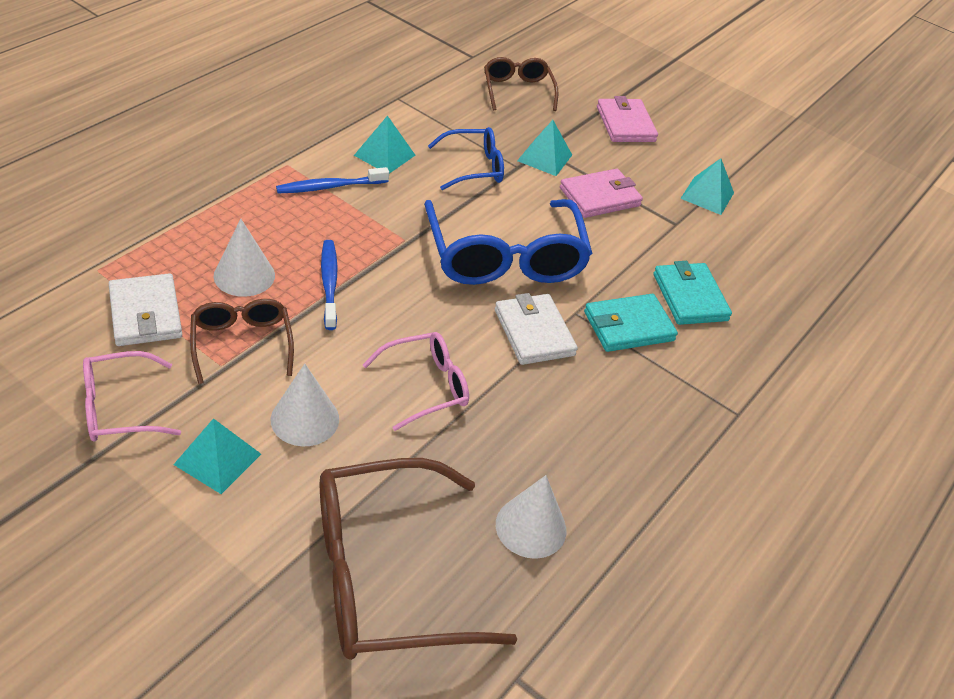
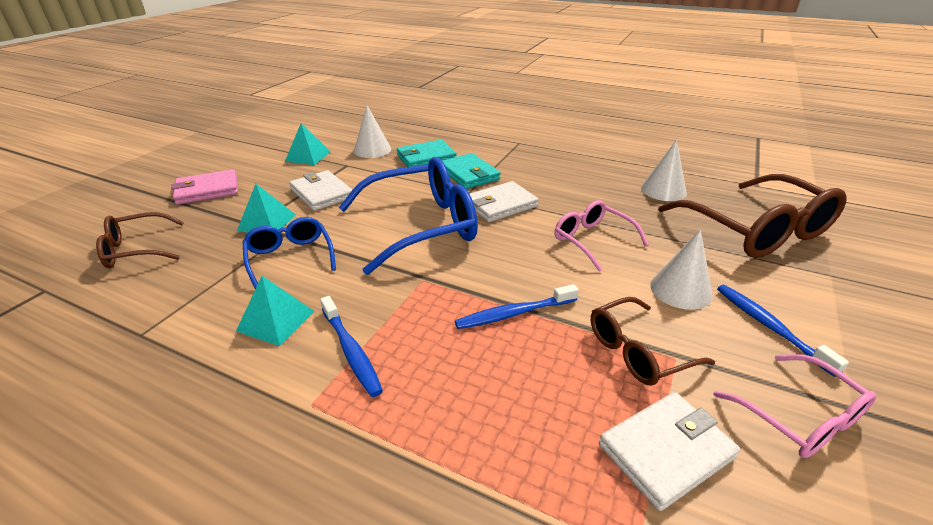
camera: 95 degrees left, 10 degrees down
(218, 459) = (769, 326): turquoise pyramid -> blue toothbrush
(244, 275) = (543, 380): white cone -> white cone (372, 150)
(599, 197) = (322, 194): pink wallet -> white wallet

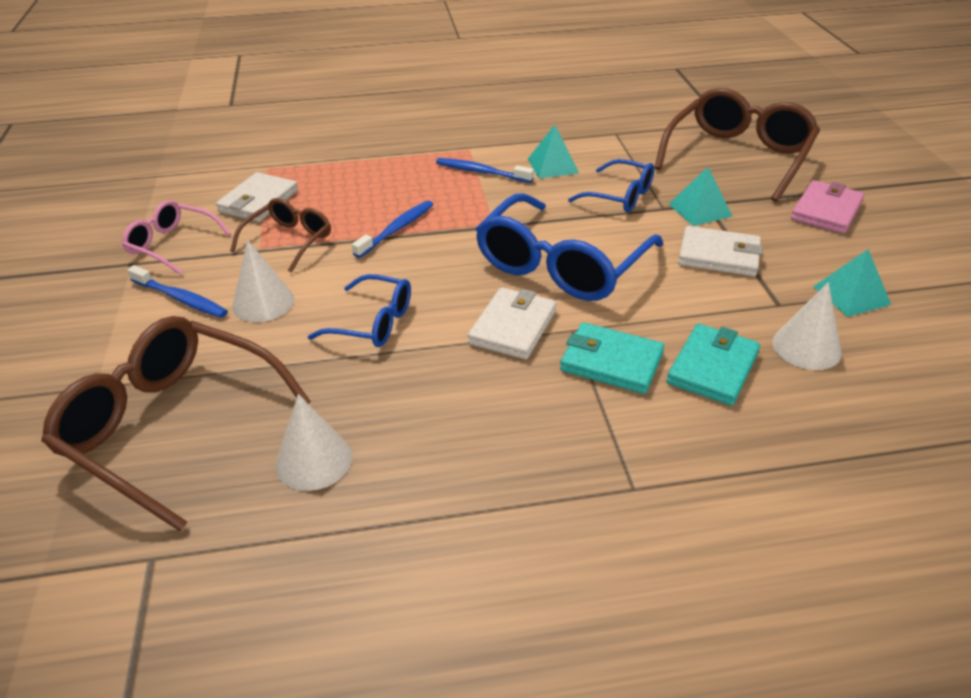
camera: 145 degrees right, 5 degrees up
(136, 250) = (738, 156): brown glasses -> brown glasses, size x1.83
(592, 240) = (373, 323): pink glasses -> blue glasses

